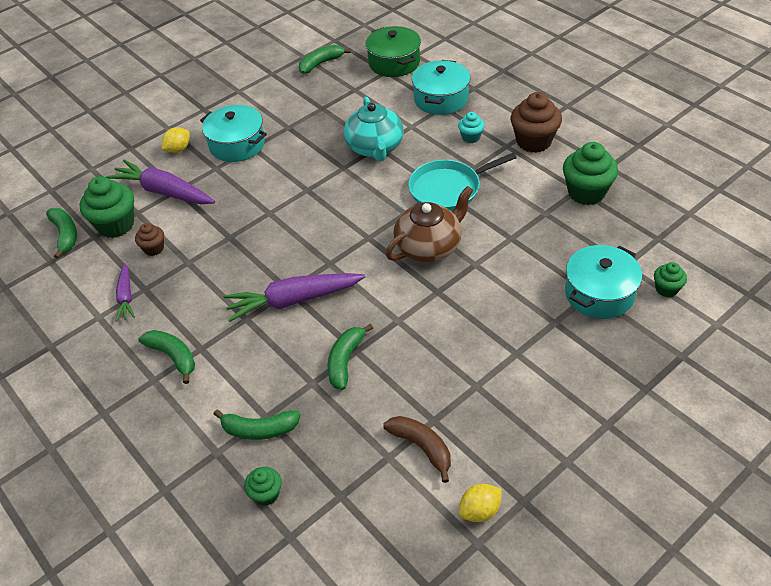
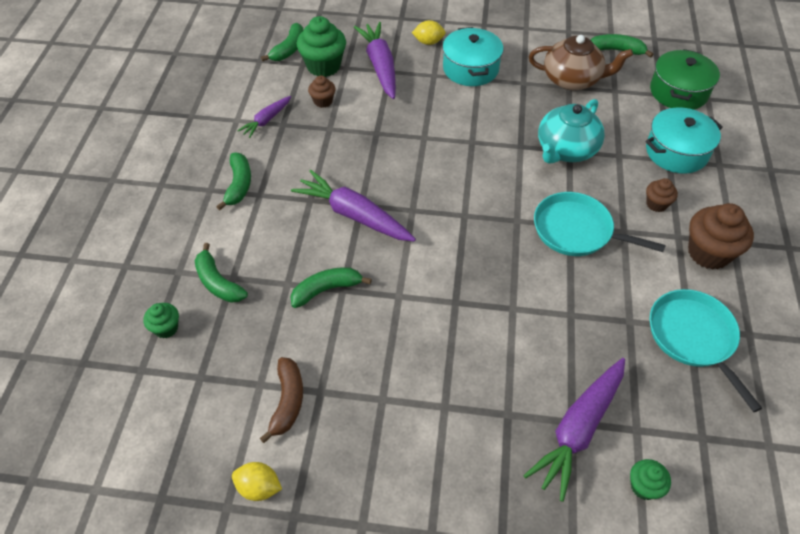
camera: 45 degrees right, 5 degrees up
(429, 246) = (498, 262): brown teapot -> brown teapot (572, 79)
(471, 137) = (656, 204): turquoise cupcake -> brown cupcake
(586, 192) = (693, 337): green cupcake -> turquoise pan
(599, 293) = (578, 429): turquoise pot -> purple carrot

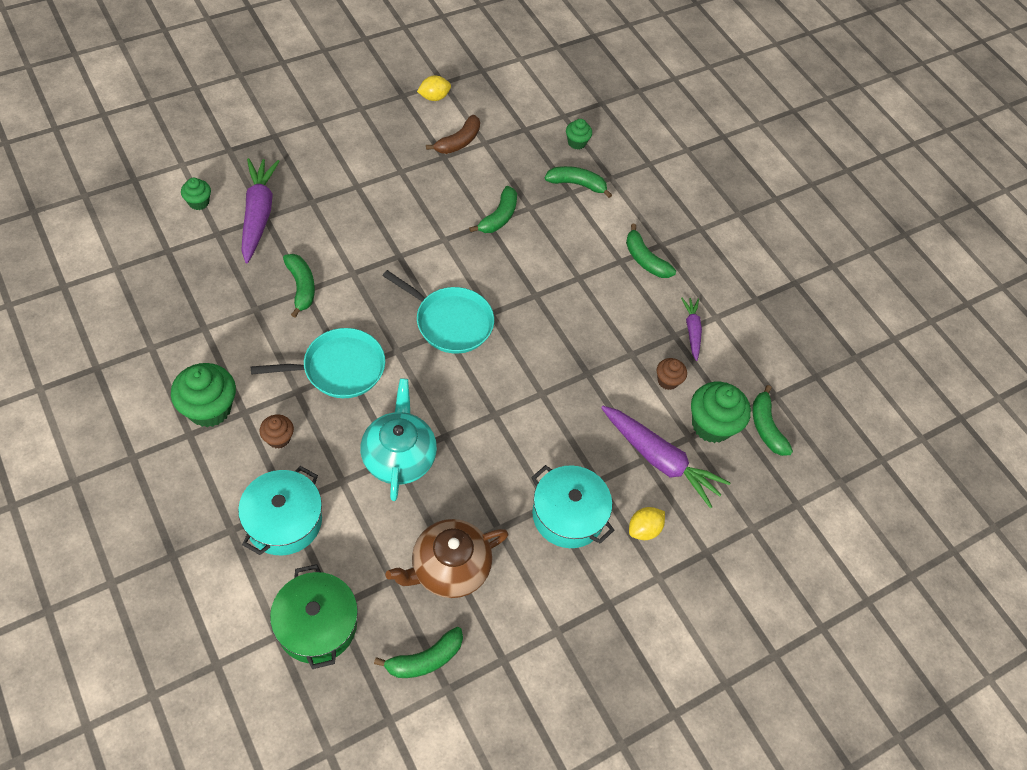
camera: 135 degrees right, 5 degrees up
(288, 401) = (458, 142): brown banana -> brown banana turned 105 degrees counterclockwise
(354, 215) = (532, 283): purple carrot -> none
(572, 319) = (301, 287): none -> green banana
(693, 337) = (198, 321): turquoise pan -> turquoise pan (450, 322)
(708, 253) = (209, 409): brown cupcake -> green cupcake

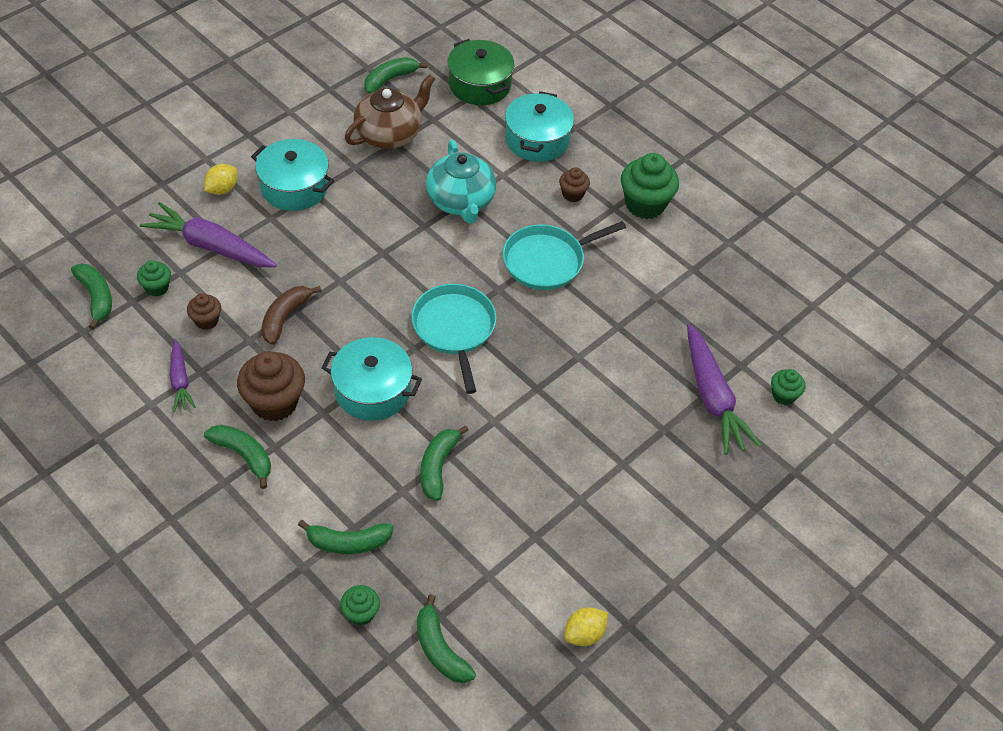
camera: 170 degrees right, 5 degrees down
(301, 287) = (623, 329): green banana -> green banana (440, 649)
(450, 322) = (454, 329): turquoise pan -> turquoise pan turned 60 degrees clockwise
(458, 142) = (524, 566): brown banana -> brown banana (285, 317)
(535, 285) = (372, 390): none -> turquoise pot
(616, 294) = (274, 402): none -> brown cupcake
(711, 425) = (157, 287): green cupcake -> green cupcake, size x0.53

